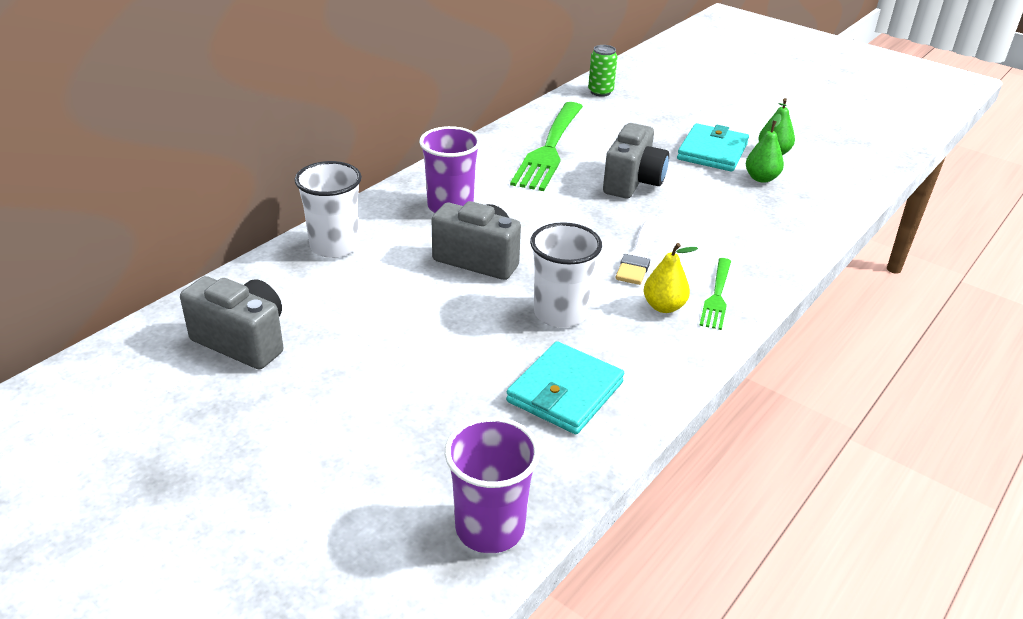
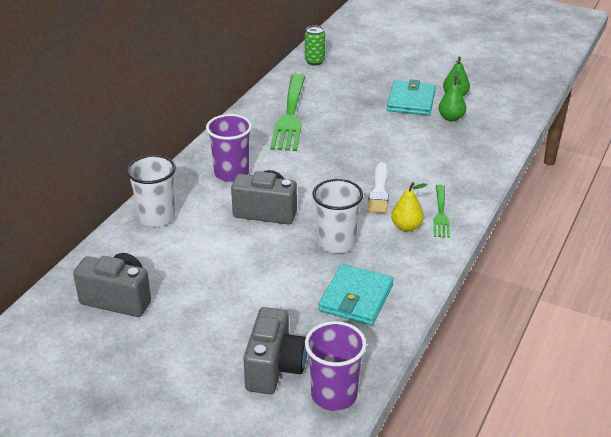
camera: 10 degrees left, 0 degrees up
(633, 182) = (359, 134): grey camera -> grey camera (274, 368)

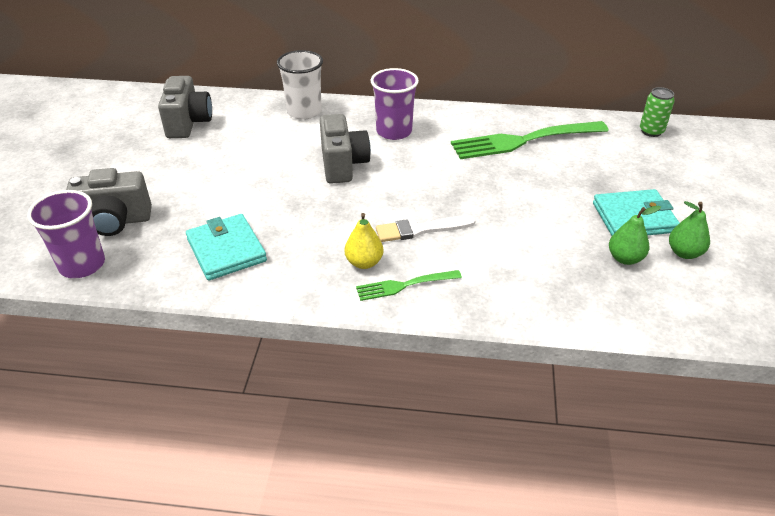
camera: 70 degrees right, 5 degrees up
(336, 243) = (312, 219): white cup -> none
(356, 298) = (226, 250): turquoise wallet -> turquoise wallet turned 60 degrees clockwise

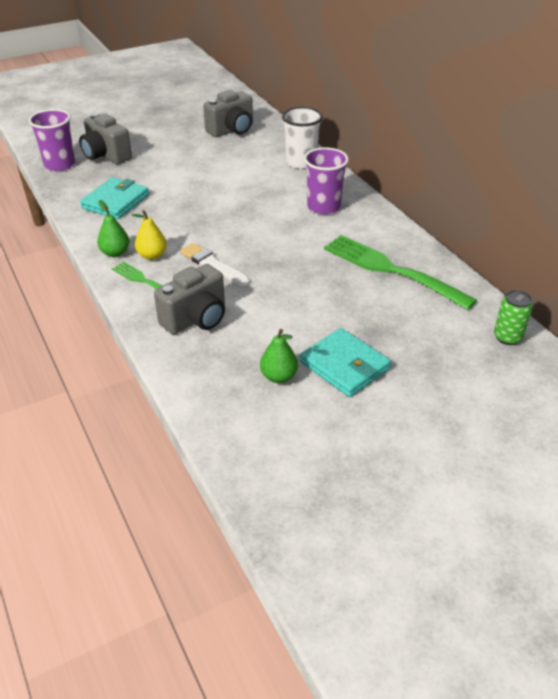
camera: 55 degrees right, 0 degrees up
(343, 165) = (254, 204): grey camera -> grey camera (196, 319)
(684, 253) = (323, 410): green pear -> green pear (115, 253)

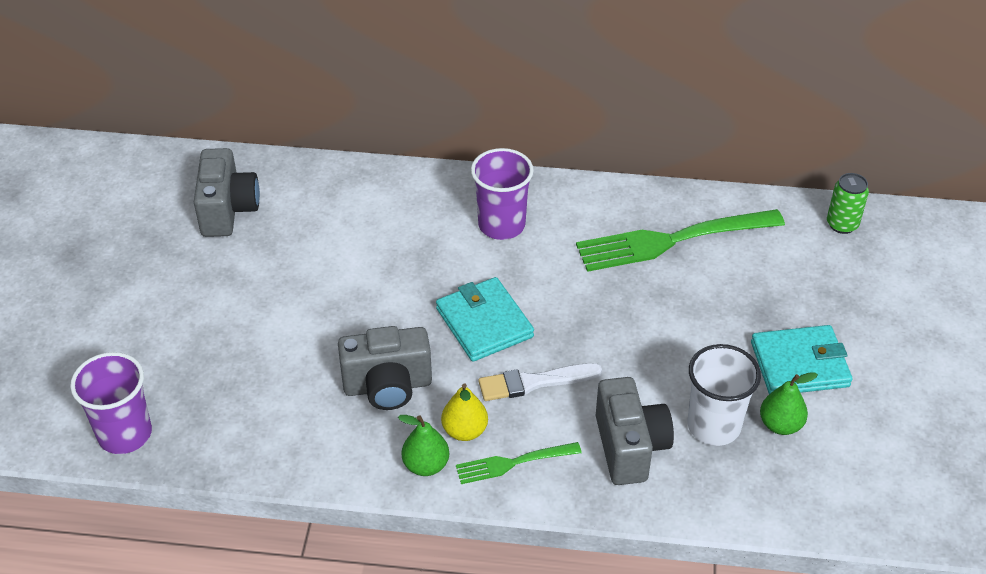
camera: 55 degrees left, 5 degrees up
(106, 155) = (155, 371): grey camera -> grey camera (387, 386)
(115, 201) = (297, 413): turquoise wallet -> turquoise wallet (484, 323)
(301, 162) = (381, 190): white cup -> white cup (714, 426)

